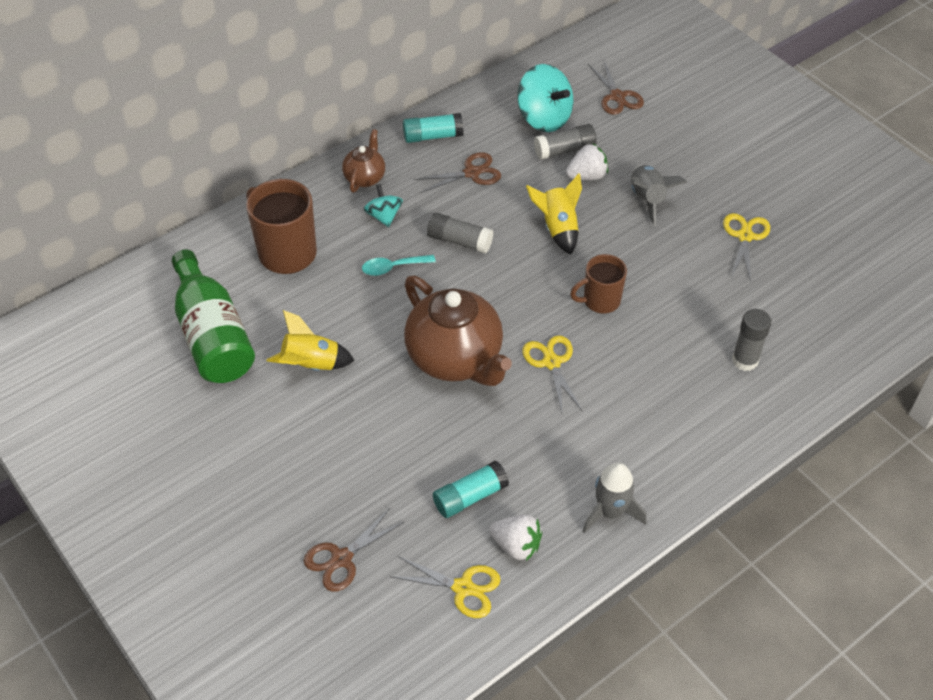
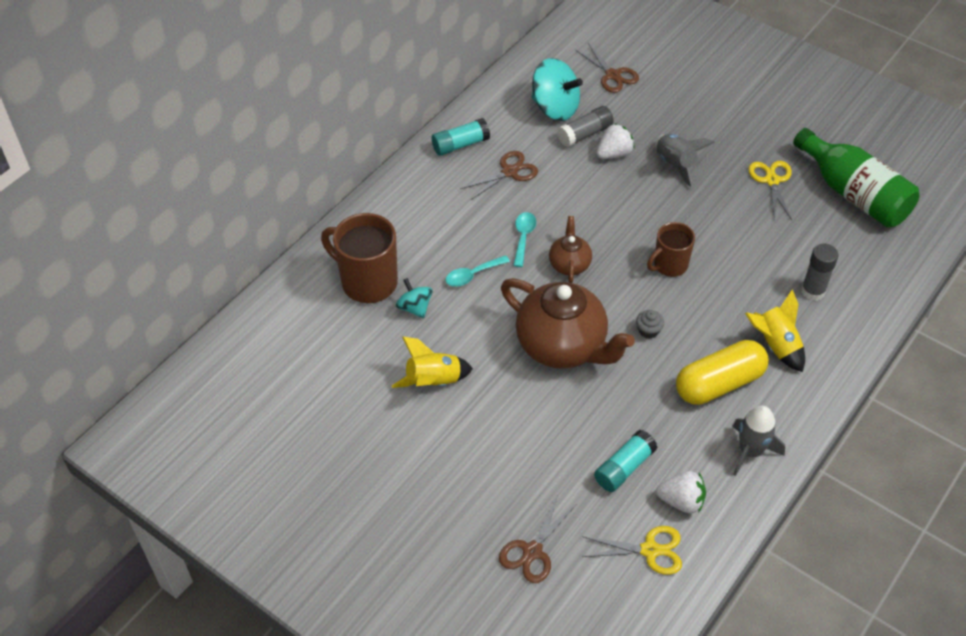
camera: 15 degrees left, 0 degrees up
(213, 335) = (330, 375): green bottle -> green bottle (853, 194)
(365, 177) = (413, 196): brown teapot -> brown teapot (569, 264)
(384, 216) = (445, 229): turquoise spinning top -> turquoise spinning top (415, 308)
(459, 241) = (523, 237): grey glue stick -> turquoise spoon
(551, 362) = (648, 331): yellow scissors -> grey cupcake
(558, 228) = (607, 207): yellow rocket -> yellow rocket (775, 345)
(605, 433) = (719, 383): none -> yellow capsule

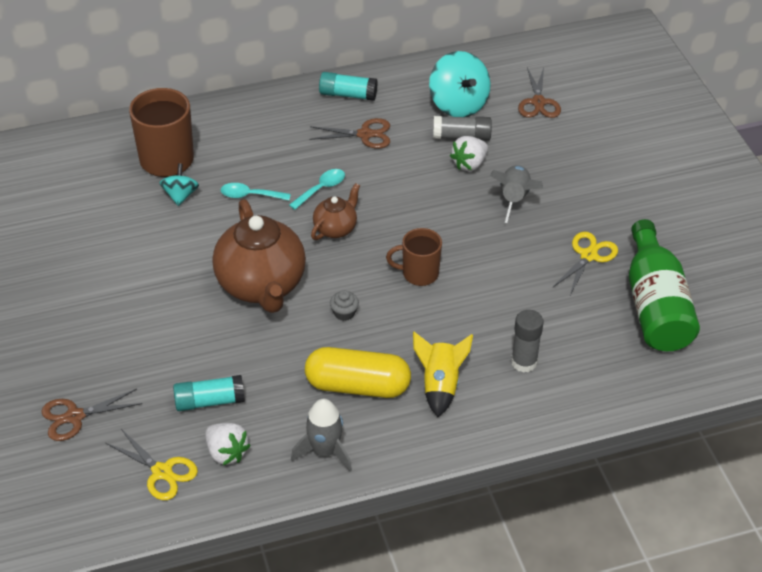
camera: 35 degrees right, 5 degrees down
(433, 382) = (136, 255): yellow rocket -> none
(614, 154) = (469, 164): white strawberry -> white strawberry turned 135 degrees clockwise

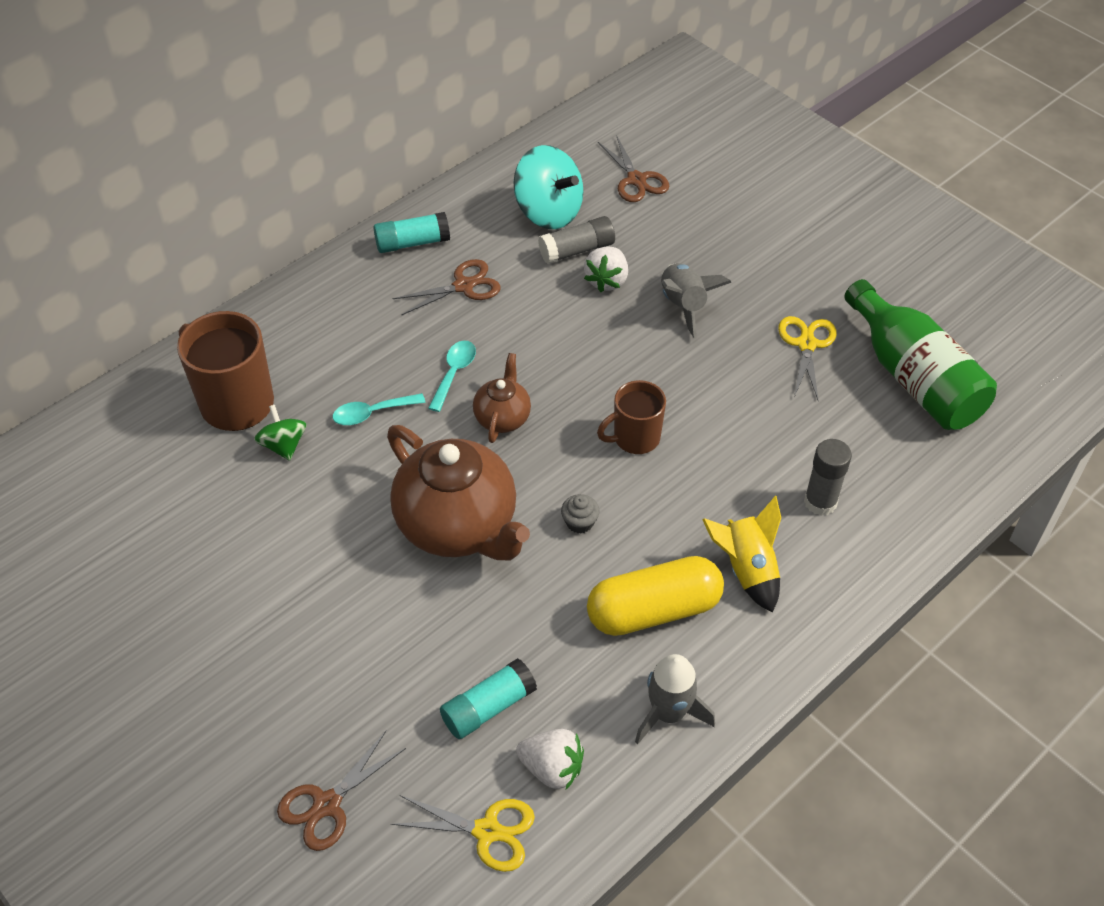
camera: 25 degrees left, 5 degrees up
(180, 195) = (284, 445): turquoise spinning top -> green spinning top

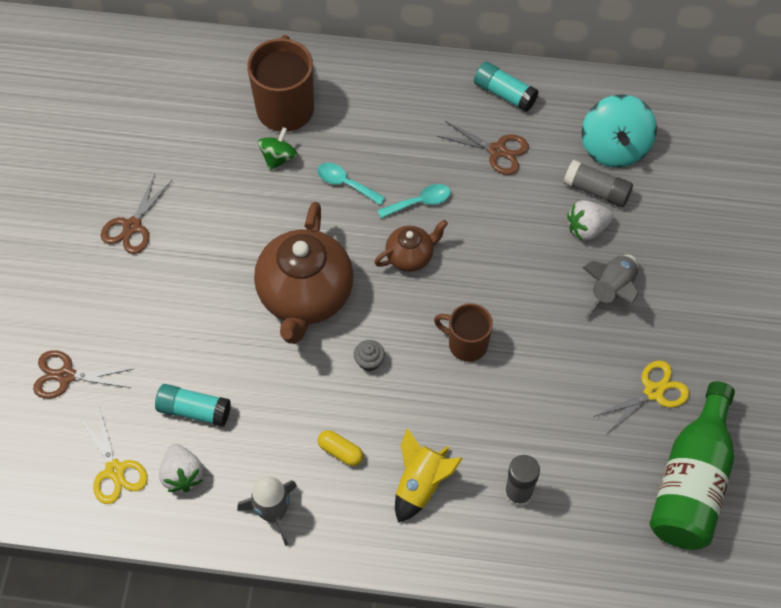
camera: 50 degrees right, 10 degrees up
(636, 180) = (702, 176): brown scissors -> brown scissors (132, 226)
(653, 610) = (340, 451): yellow capsule -> yellow capsule, size x0.45

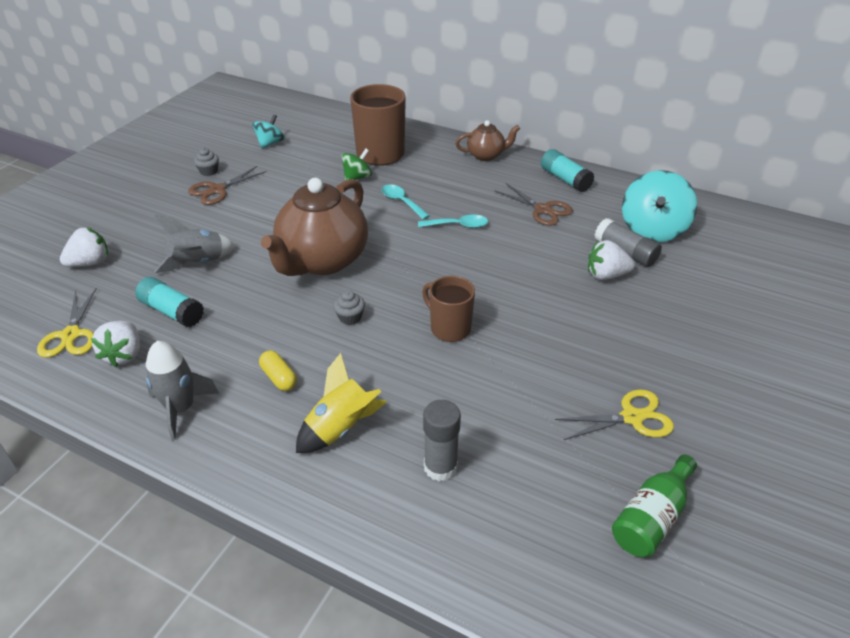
camera: 20 degrees right, 20 degrees down
(66, 376) = (90, 263): brown scissors -> white strawberry
(103, 198) = (209, 171): none -> grey cupcake
(146, 127) = (270, 143): none -> turquoise spinning top
(410, 256) = (430, 256): brown teapot -> brown teapot (486, 155)
(612, 291) = (614, 324): grey rocket -> grey rocket (198, 263)
(691, 482) = (651, 518): green bottle -> green bottle, size x0.58

